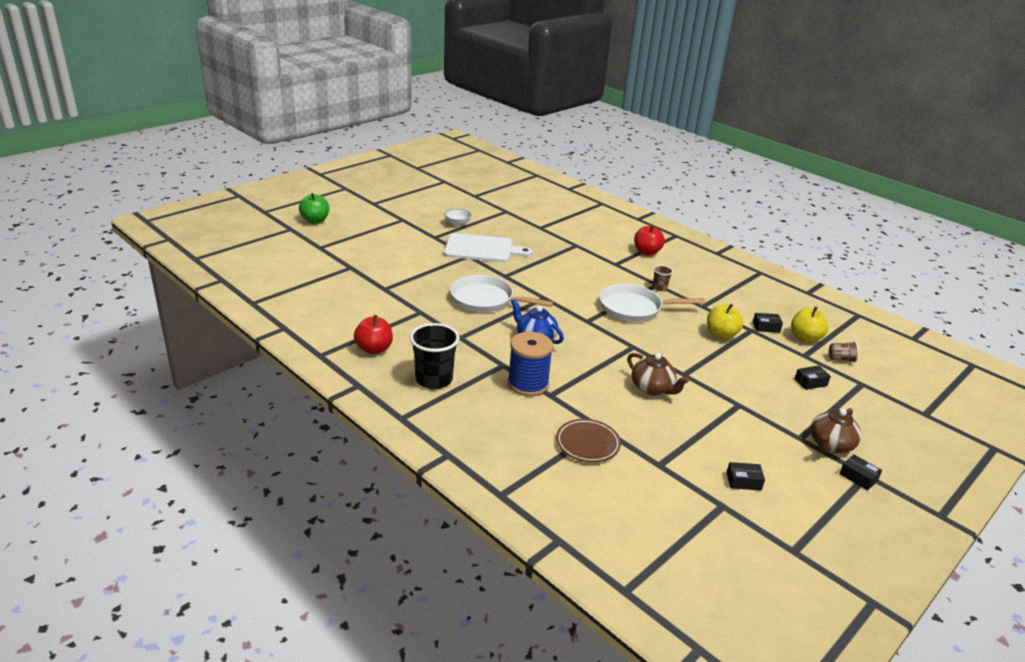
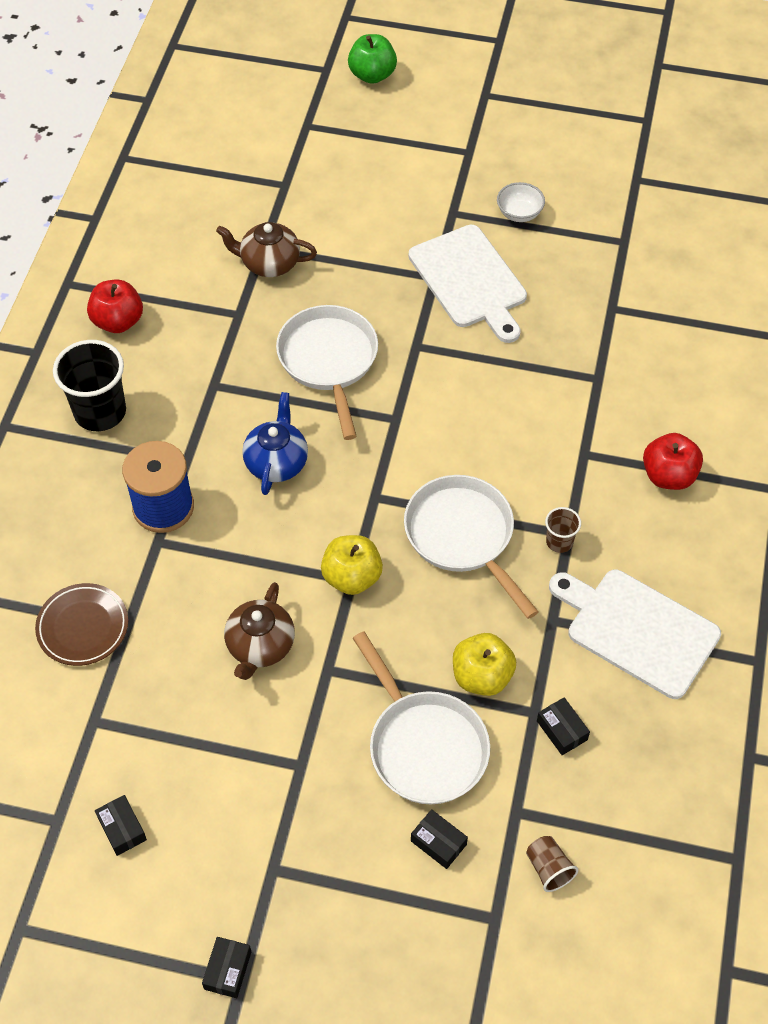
camera: 60 degrees right, 25 degrees up
(724, 290) = (637, 630): none -> white cutting board
(751, 365) = (424, 746): none -> white pan
(805, 338) = (575, 797): yellow apple -> yellow apple (352, 577)
(830, 445) = (283, 914): brown teapot -> brown teapot (269, 263)

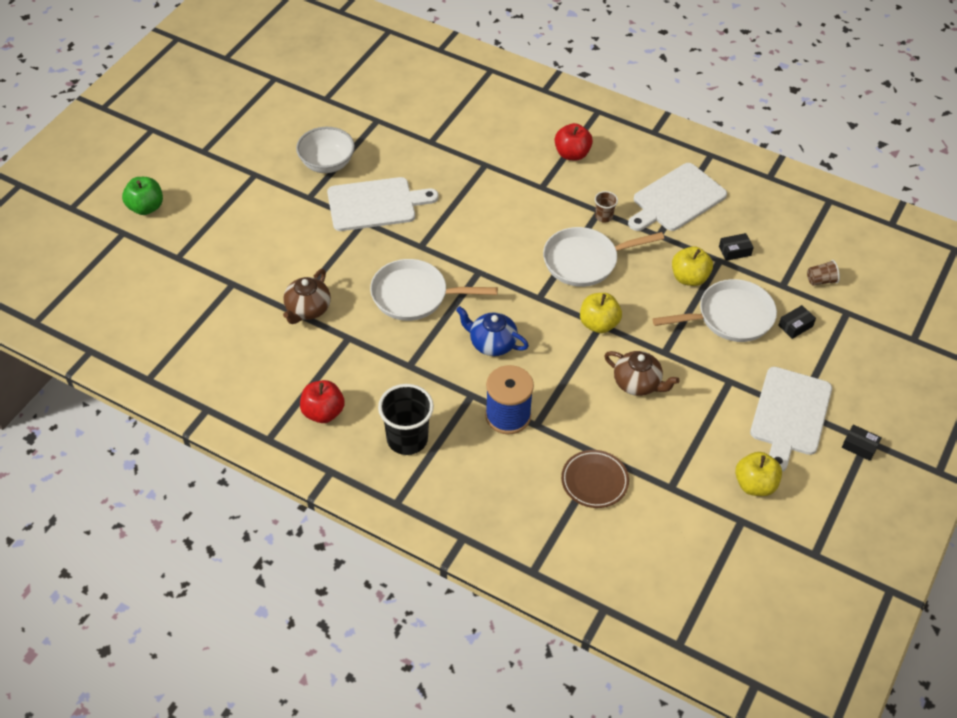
camera: 75 degrees left, 5 degrees down
(122, 829) = (755, 485): black box -> yellow apple
(261, 859) = (790, 415): none -> white cutting board
(519, 213) = (327, 163): white bowl -> white bowl, size x1.64

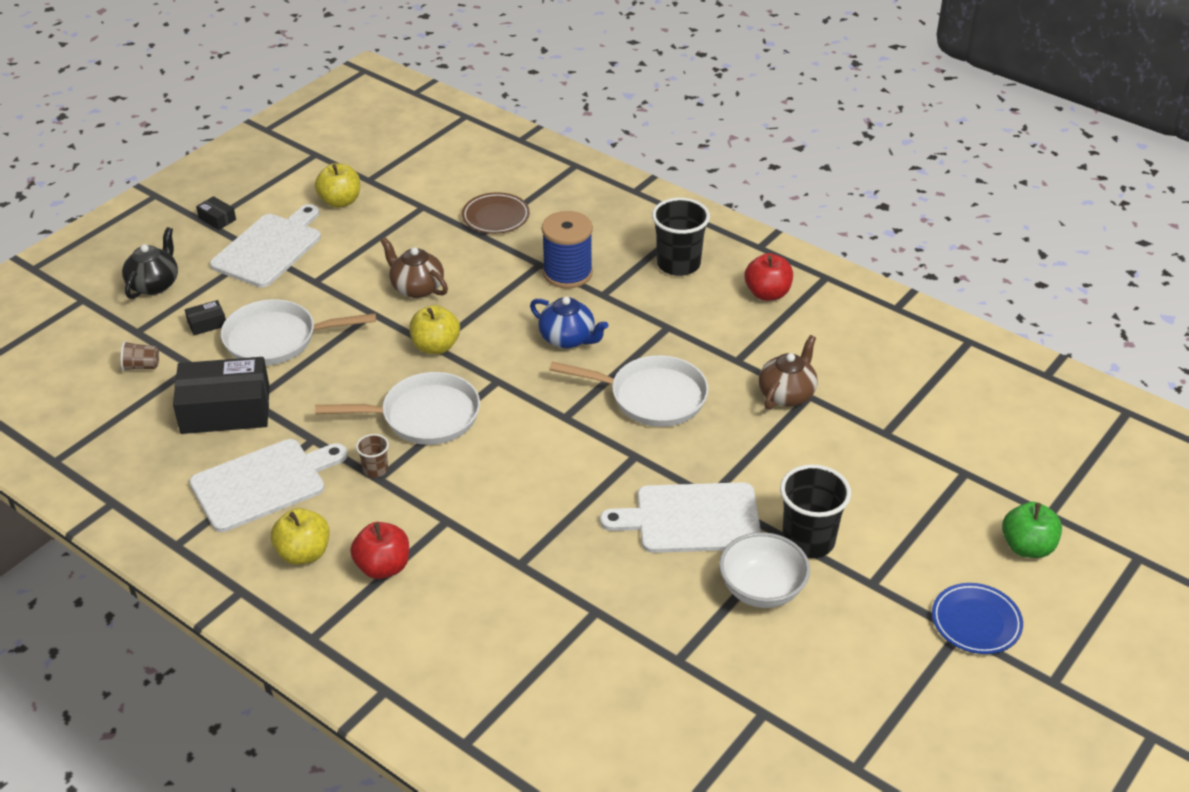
camera: 170 degrees left, 10 degrees down
(191, 157) = (976, 622): none -> blue plate
(295, 197) = (808, 540): none -> black cup
(689, 278) = (301, 384): yellow apple -> yellow apple (303, 553)
(734, 251) = (225, 409): black box -> black box, size x2.36
(865, 361) = (154, 284): none -> black teapot

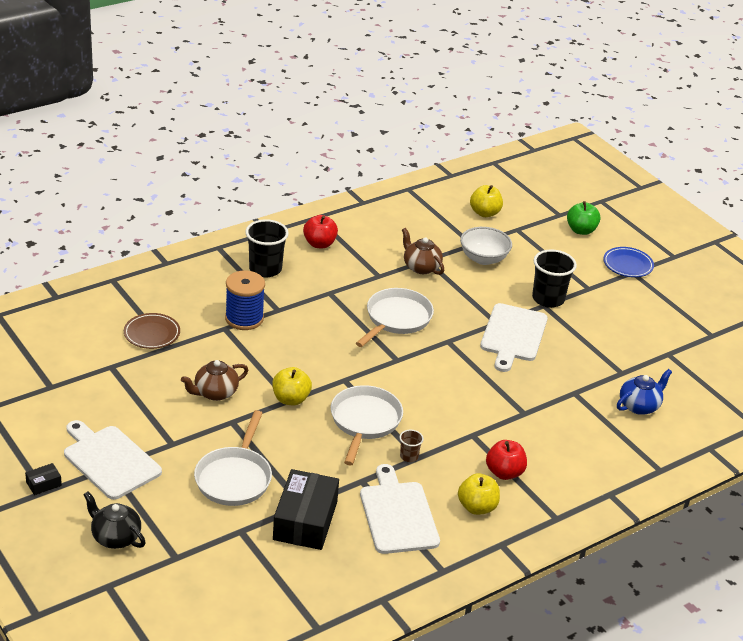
camera: 75 degrees left, 5 degrees down
(141, 366) = (225, 560): brown cup -> none
(207, 323) = (190, 514): black box -> none
(340, 201) = (71, 408): yellow apple -> yellow apple (484, 213)
(568, 339) = (317, 337): blue teapot -> blue teapot (639, 406)
(761, 589) = (579, 327): white bowl -> white bowl (483, 258)

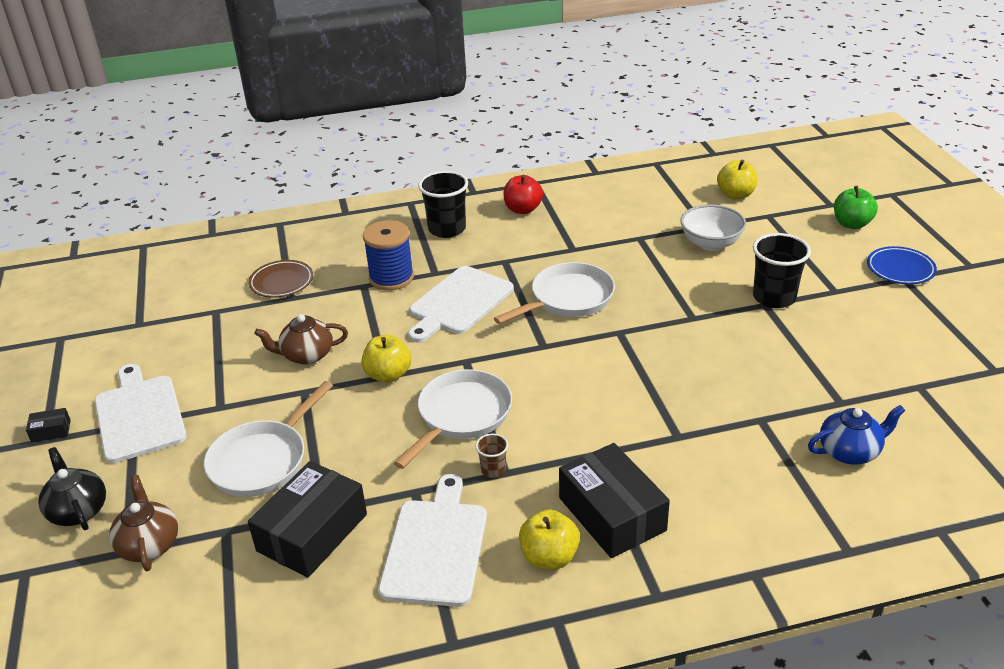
camera: 25 degrees right, 0 degrees up
(421, 267) = (628, 245): brown teapot -> brown teapot (149, 544)
(504, 472) = (612, 514): red apple -> black box
(513, 335) = (708, 335): white cutting board -> white cutting board (459, 303)

